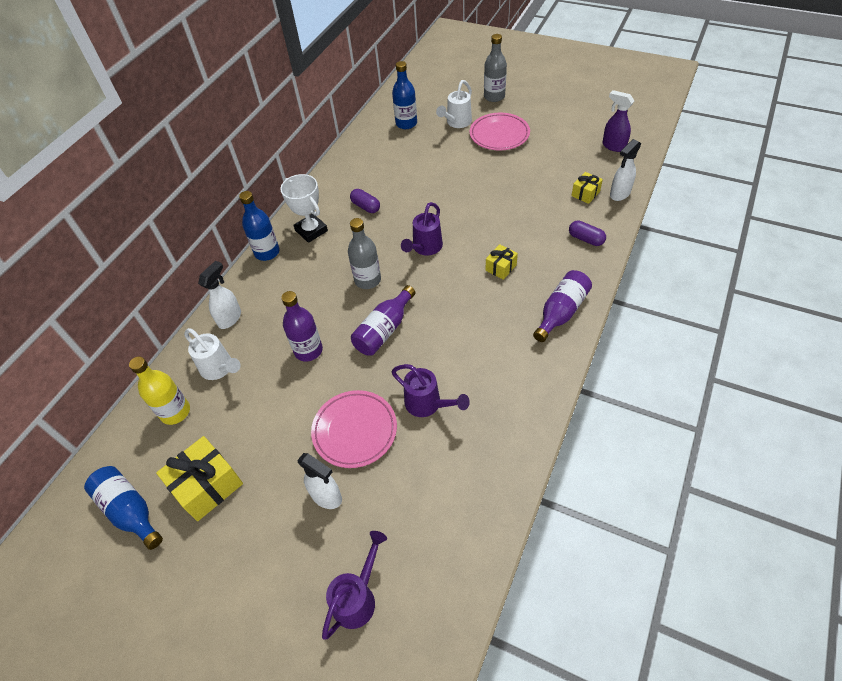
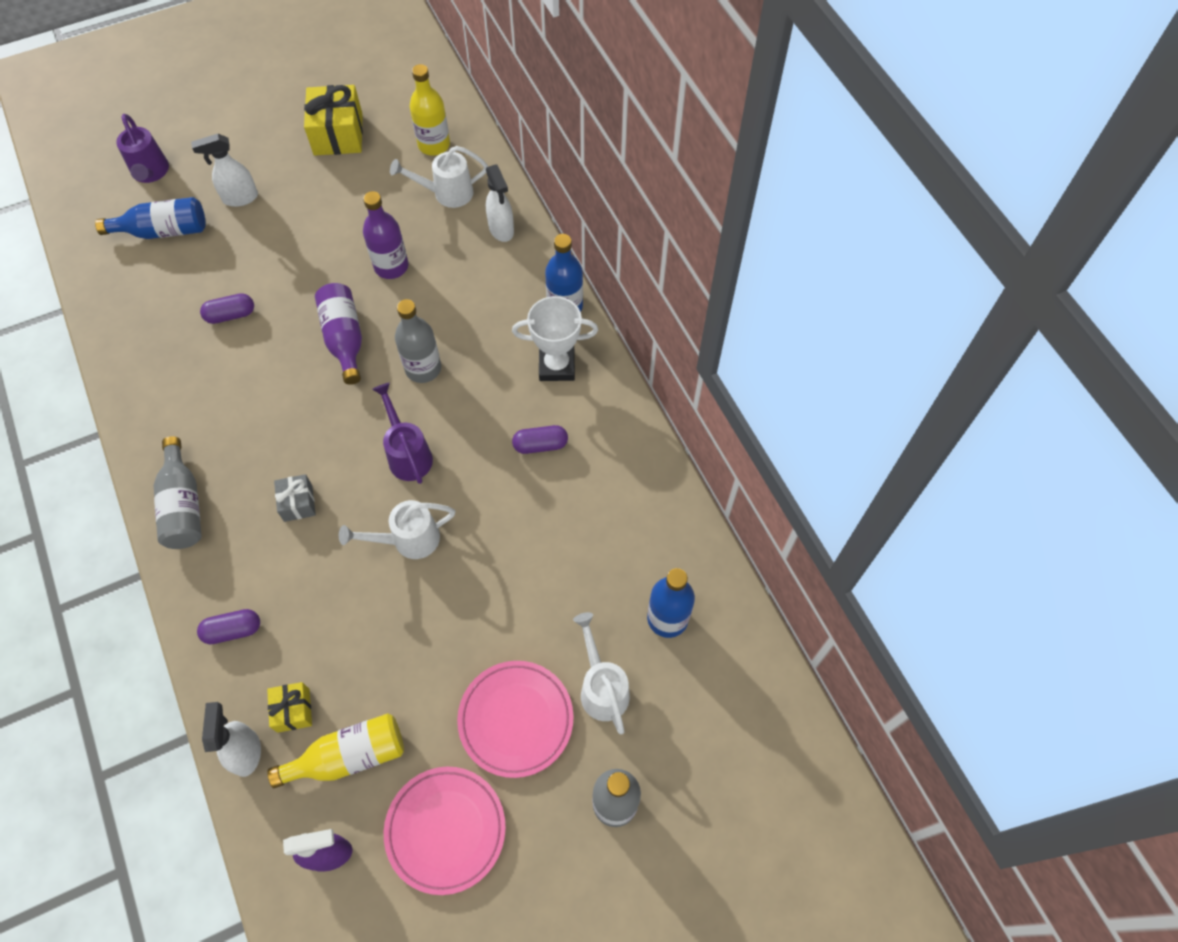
camera: 125 degrees right, 10 degrees up
(130, 510) = (372, 84): blue bottle -> blue bottle (163, 231)
(355, 431) = (271, 249): pink plate -> pink plate (446, 830)
(427, 404) = (231, 315): purple watering can -> purple capsule
(468, 215) = (408, 540): none -> white watering can
(501, 267) = (298, 503): yellow gift -> grey gift
(561, 312) = (183, 505): purple bottle -> grey bottle
(576, 166) = (349, 756): none -> yellow bottle

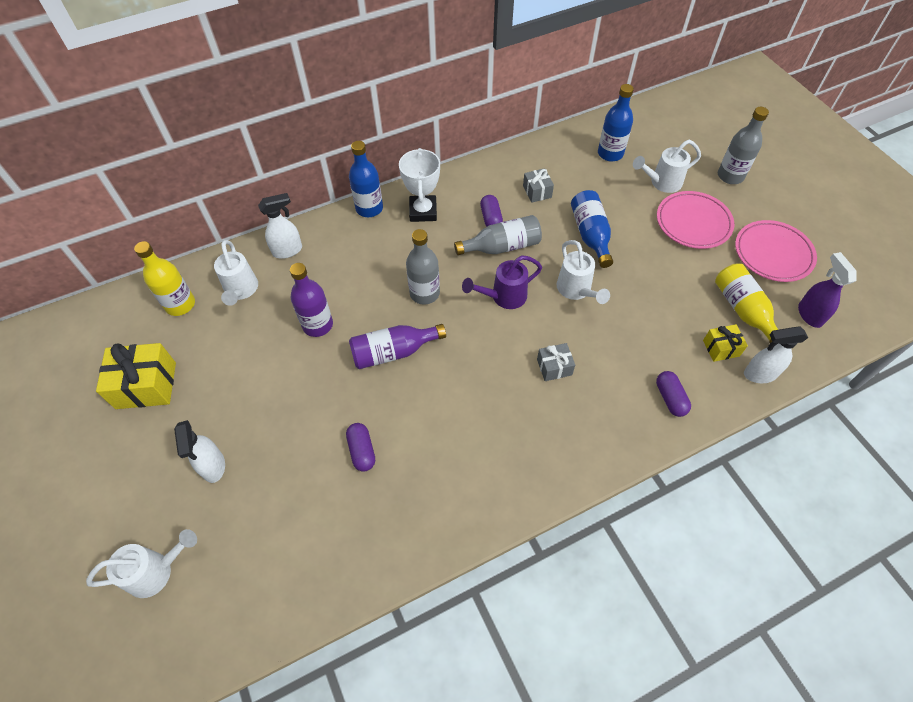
camera: 90 degrees left, 5 degrees down
(150, 173) = (156, 571): purple watering can -> white watering can
(163, 231) = (246, 539): blue bottle -> blue bottle (590, 235)
(183, 505) = (566, 456): grey bottle -> grey bottle (502, 247)
(588, 506) = (537, 192): none -> grey gift

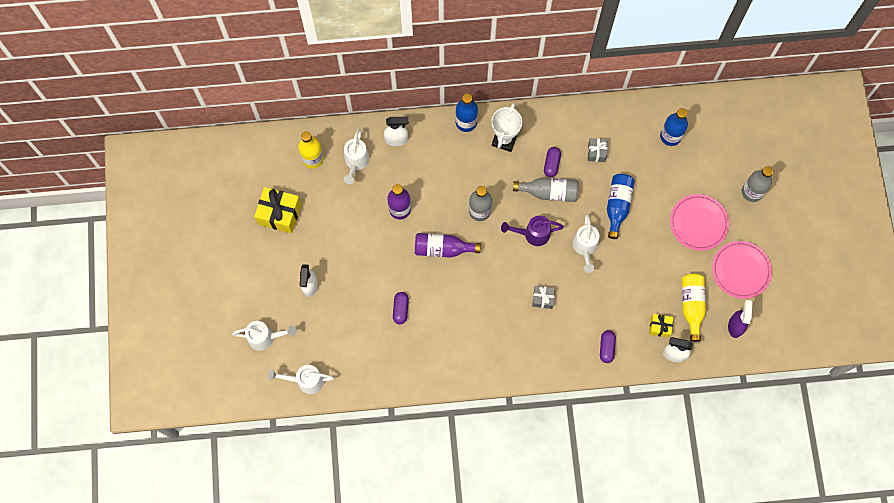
camera: 20 degrees right, 15 degrees up
(661, 183) = (695, 179): white watering can -> white watering can (305, 380)

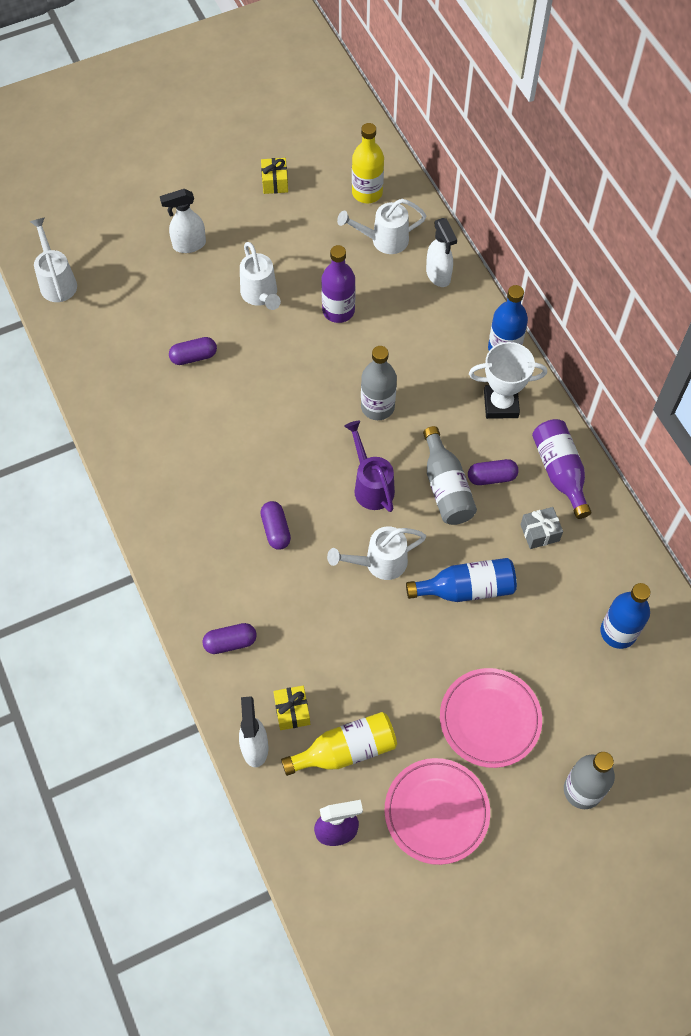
camera: 70 degrees right, 10 degrees down
(265, 337) = (101, 220): white watering can -> white watering can (260, 295)
(279, 214) = (275, 182): yellow gift -> yellow gift, size x0.55
(443, 248) = (302, 379): purple bottle -> purple bottle (560, 472)
(543, 299) = (276, 530): grey gift -> purple capsule

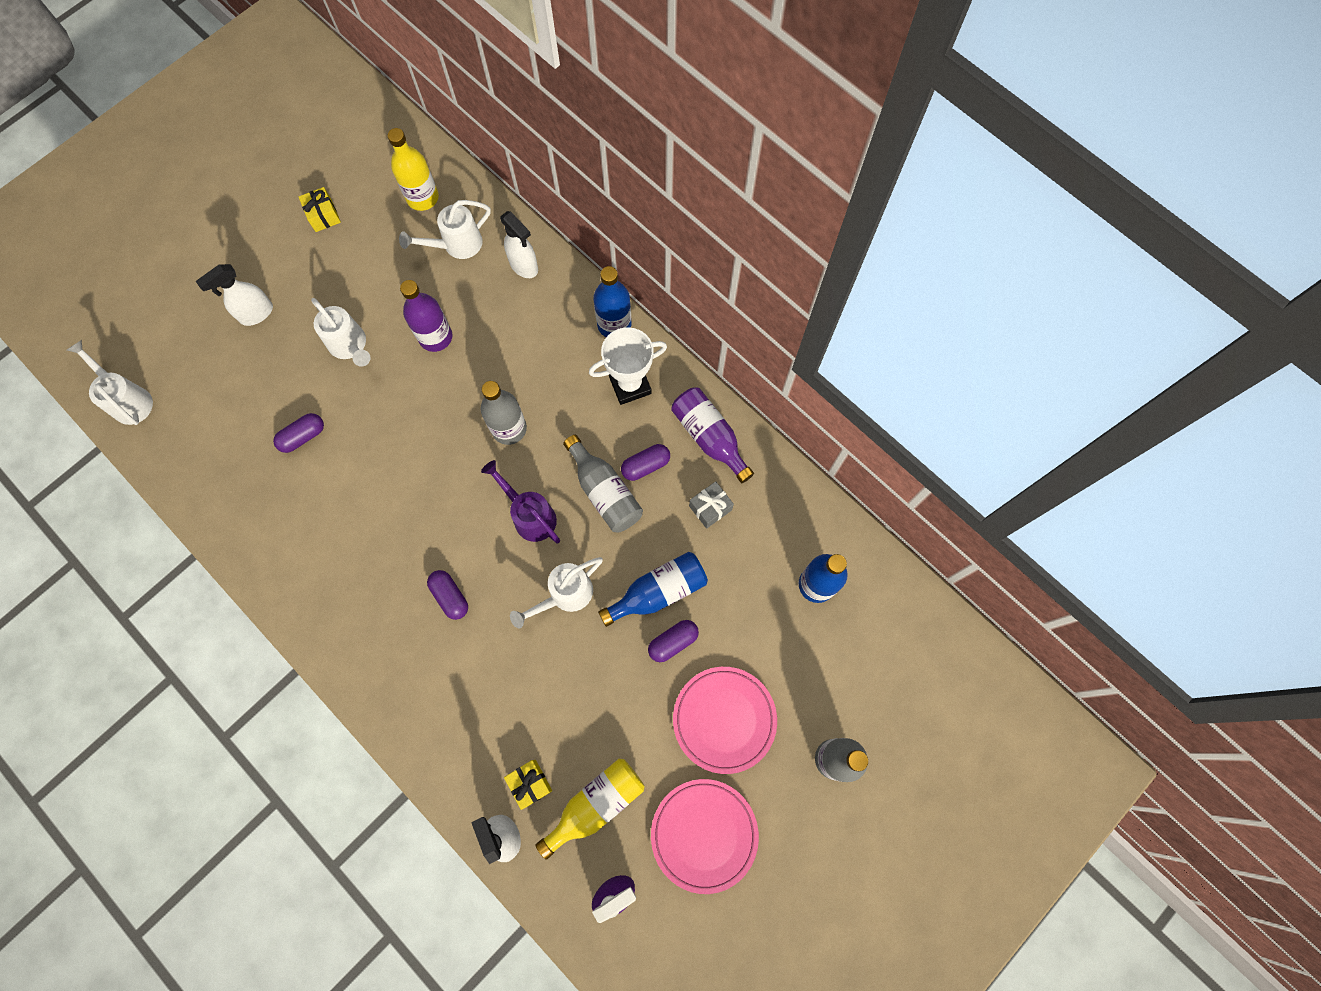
camera: 20 degrees left, 10 degrees up
(230, 642) = (444, 733): purple capsule -> purple capsule (673, 642)

